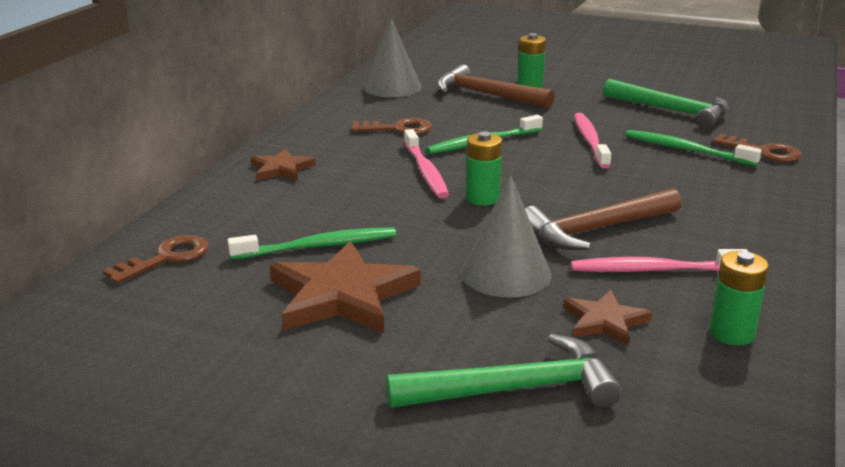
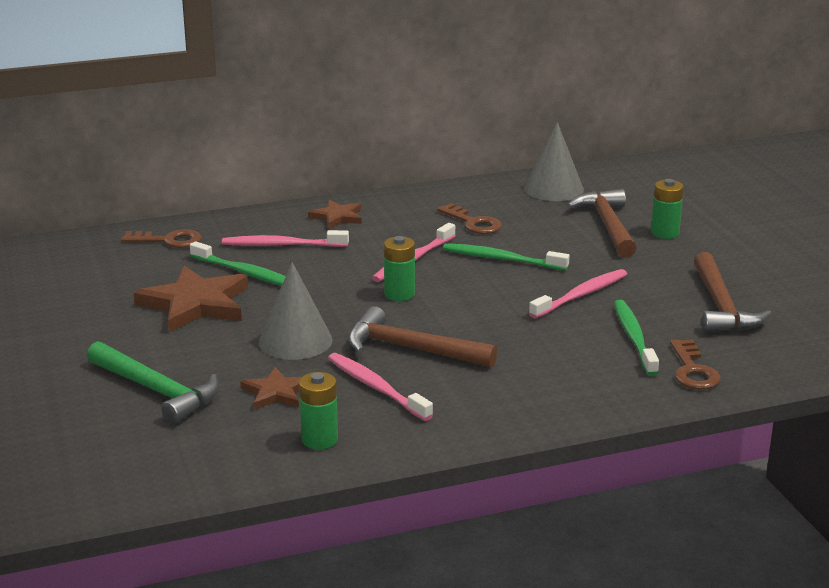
camera: 50 degrees right, 0 degrees up
(291, 210) = (282, 245): none -> pink toothbrush
(672, 111) = (721, 306): green hammer -> brown hammer

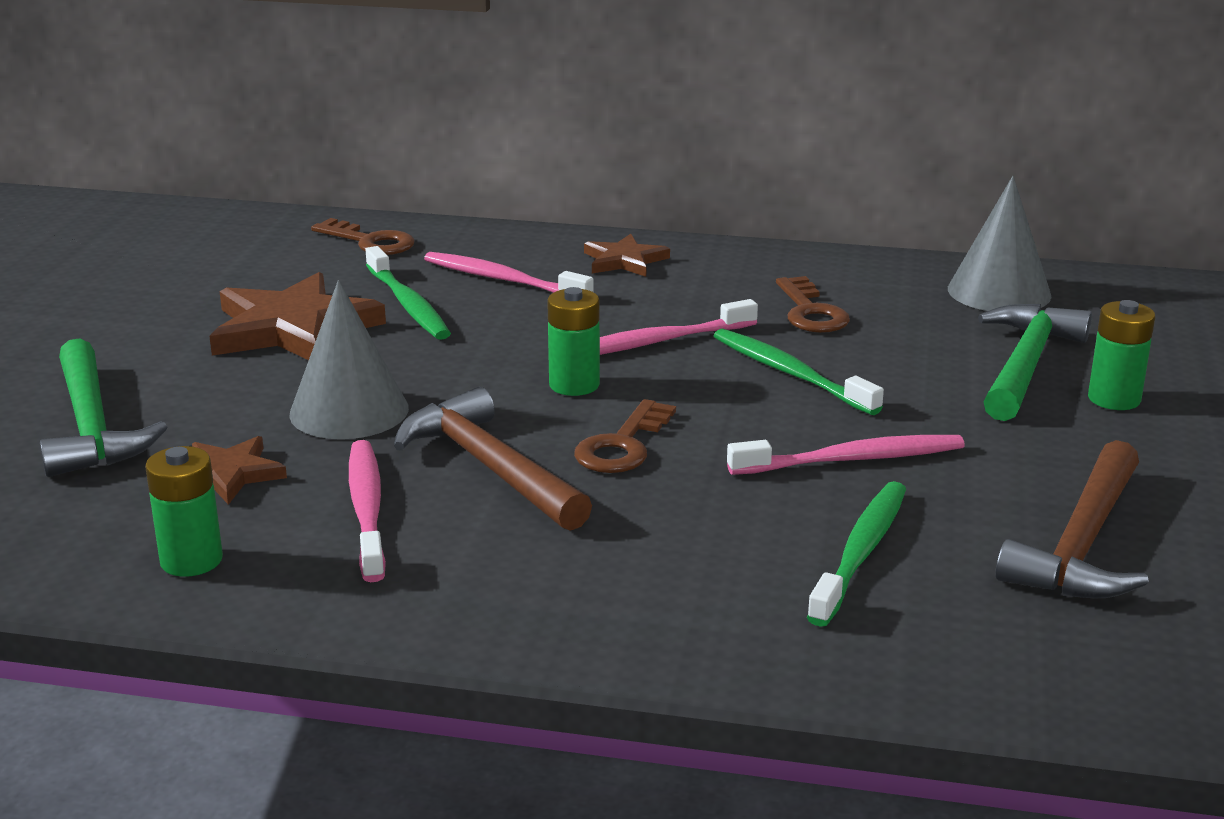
camera: 30 degrees right, 0 degrees up
(607, 225) = (1025, 364): brown hammer -> green hammer
(692, 371) = (900, 640): brown key -> brown key (622, 445)

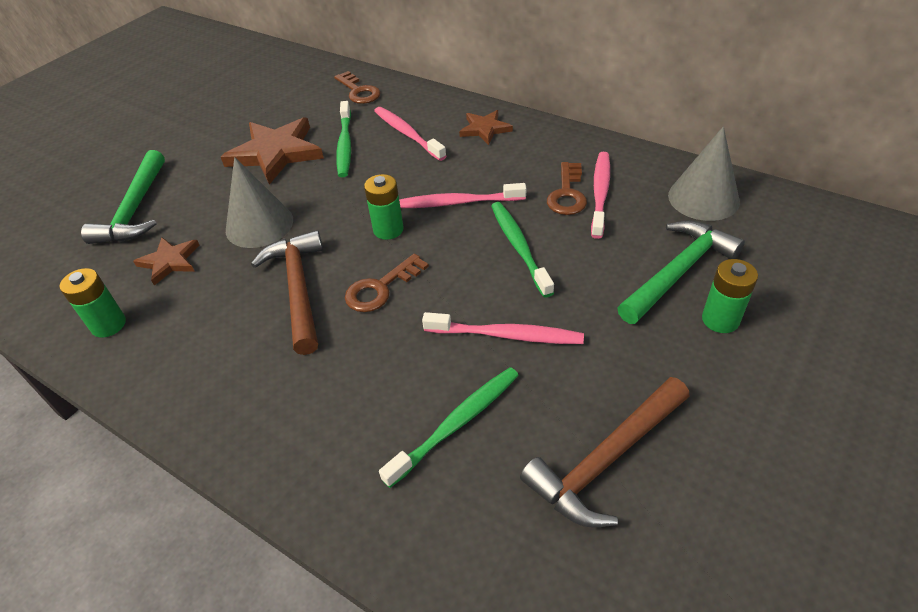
camera: 25 degrees right, 20 degrees up
(367, 510) = (215, 307): pink toothbrush -> pink toothbrush (600, 193)

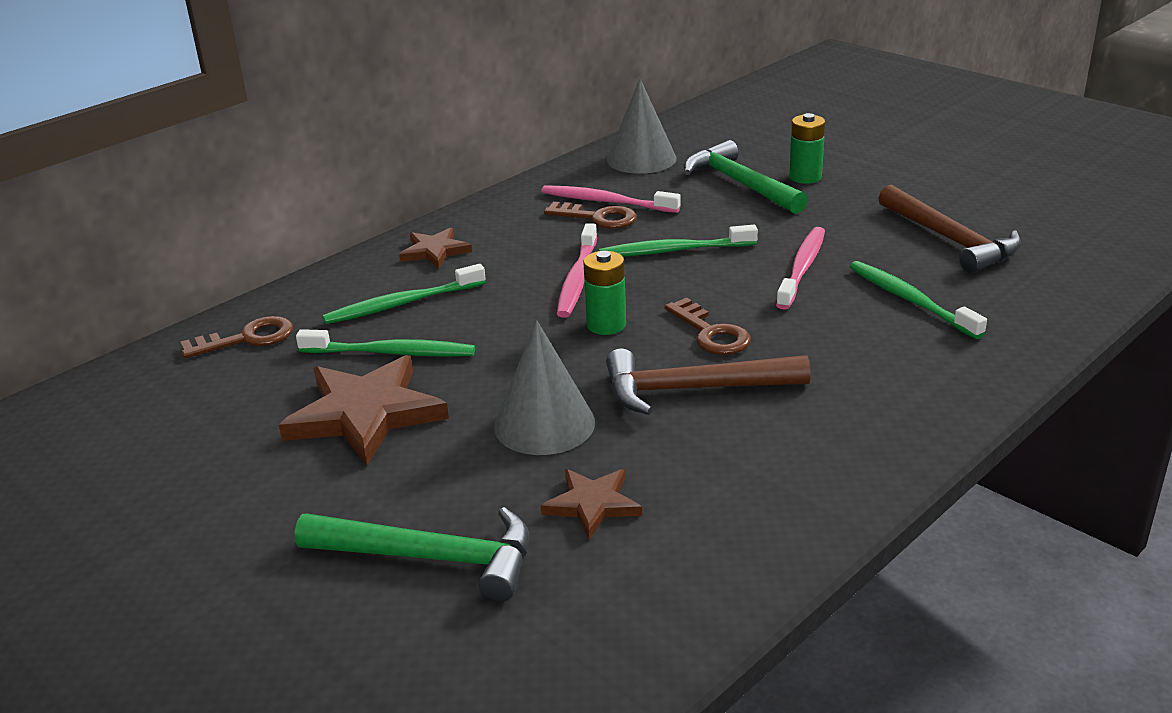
camera: 80 degrees left, 15 degrees down
(108, 325) = (715, 552): green battery -> none
(407, 134) = (403, 303): pink toothbrush -> green toothbrush

